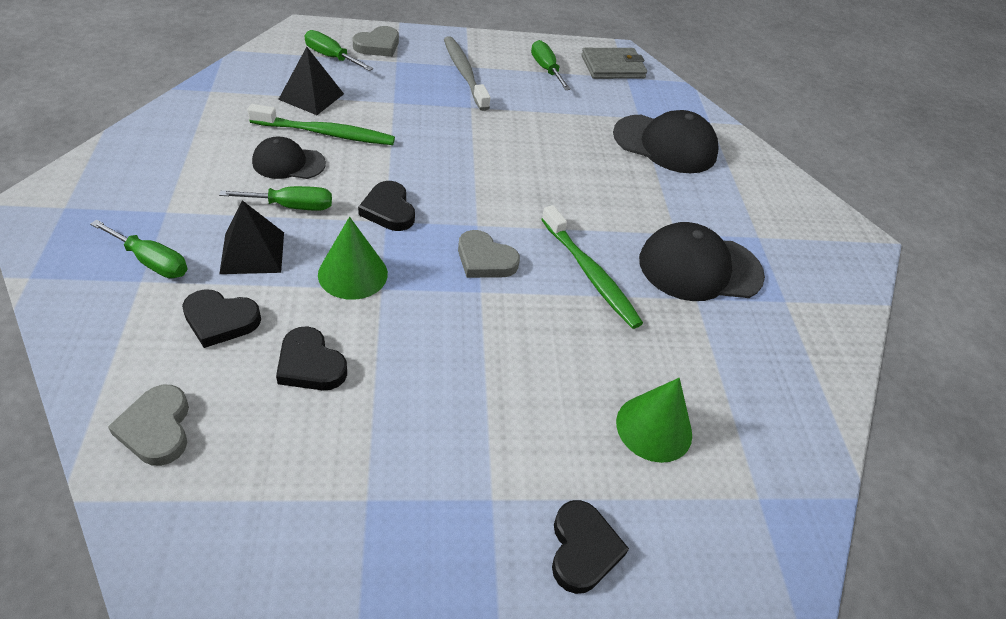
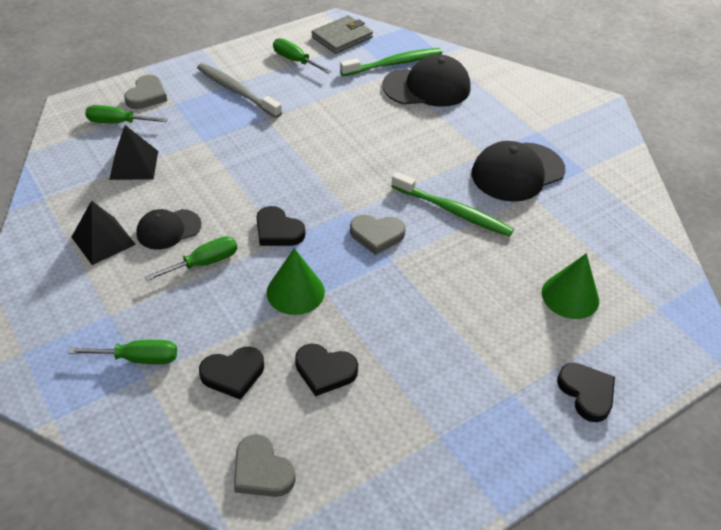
camera: 25 degrees left, 0 degrees up
(252, 252) = (208, 312): black pyramid -> black pyramid (103, 240)
(326, 133) = (175, 191): green toothbrush -> green toothbrush (394, 64)

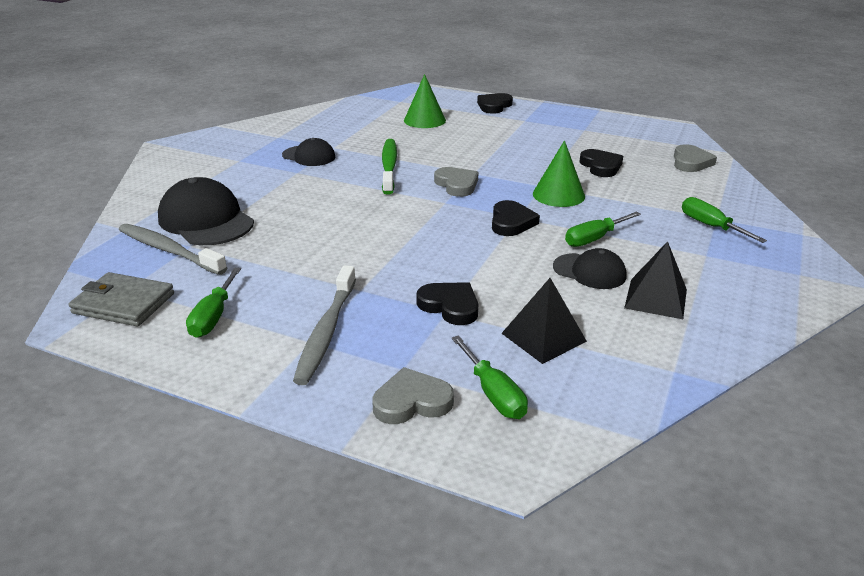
camera: 120 degrees left, 15 degrees down
(204, 263) = (594, 239): green screwdriver -> green screwdriver turned 60 degrees counterclockwise
(233, 374) = (656, 191): black heart -> black heart (450, 306)
(394, 64) = (169, 250): green toothbrush -> grey toothbrush
(517, 172) = (309, 156): black cap -> black cap, size x0.59

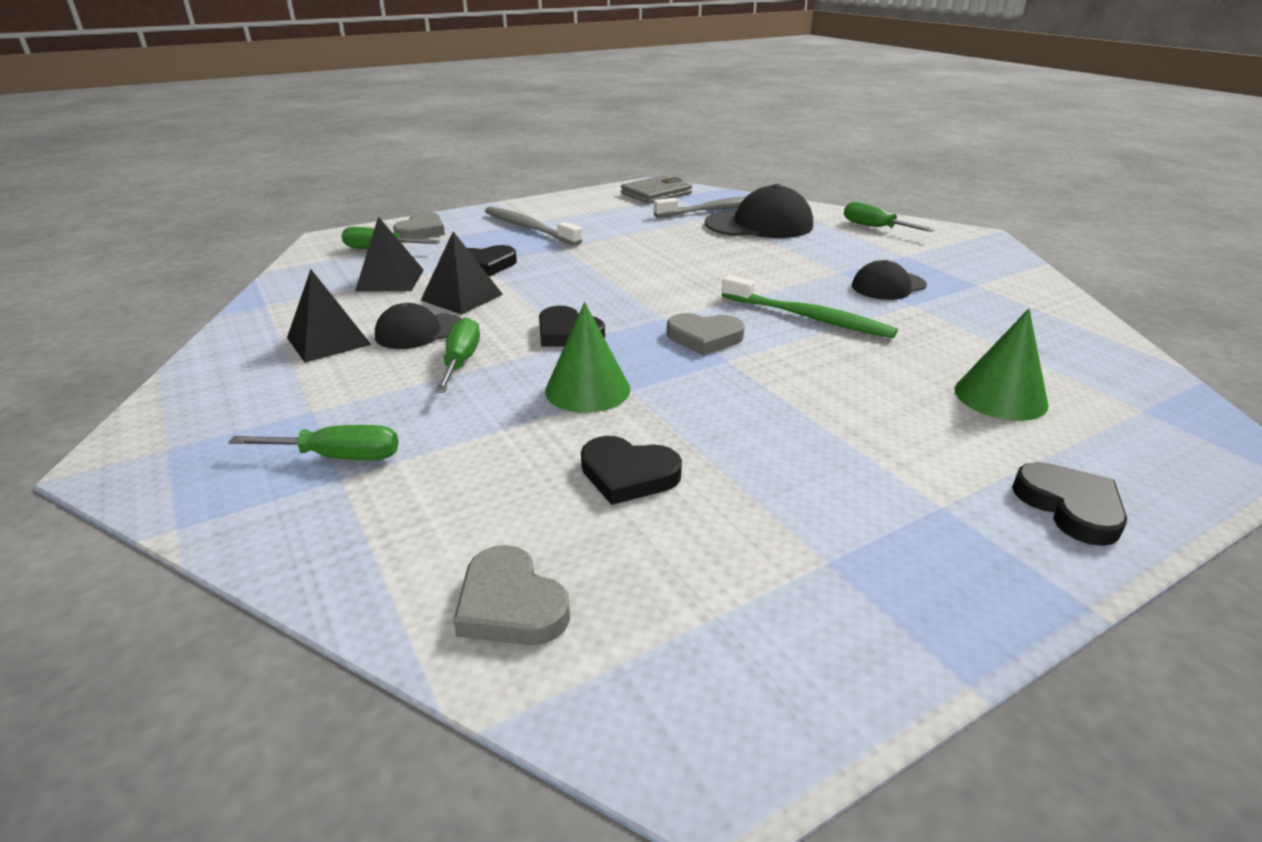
camera: 125 degrees right, 0 degrees up
(213, 317) = (601, 208): green screwdriver -> green screwdriver (874, 227)
(521, 284) = (462, 297): none -> black pyramid

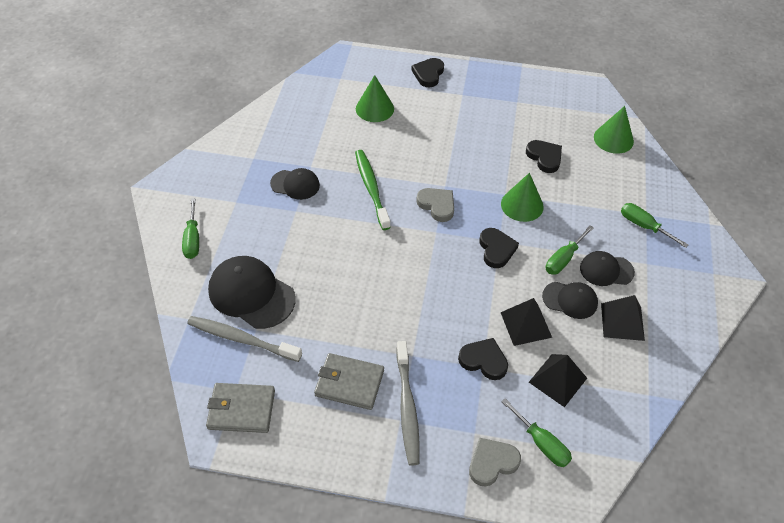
camera: 140 degrees left, 20 degrees up
(382, 376) = (606, 270): none -> black cap
(510, 604) = (613, 139): grey heart -> green cone
(596, 221) = (349, 383): none -> grey wallet

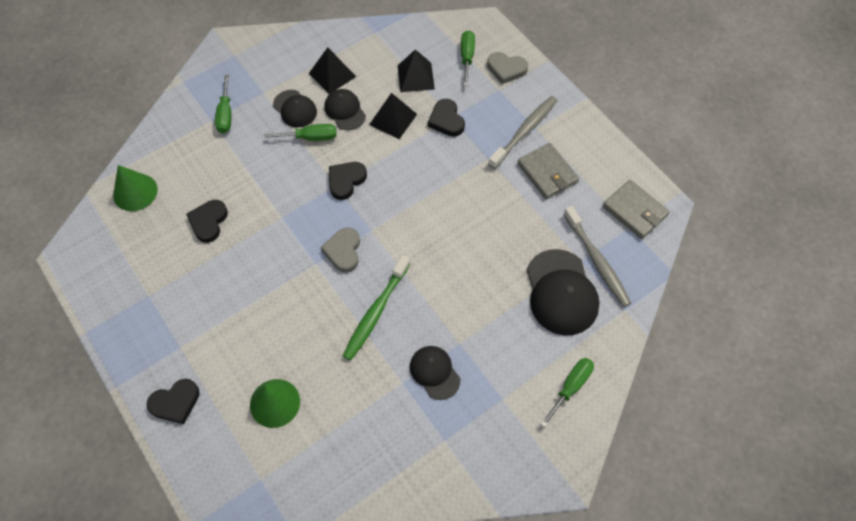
camera: 135 degrees left, 10 degrees up
(522, 205) = (282, 198): green cone -> none

